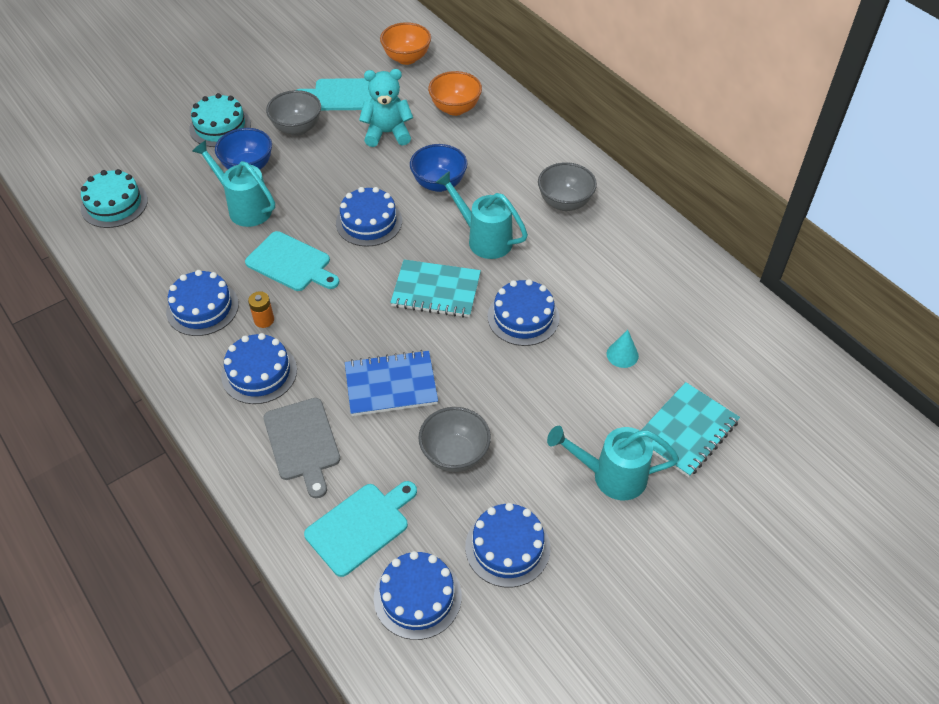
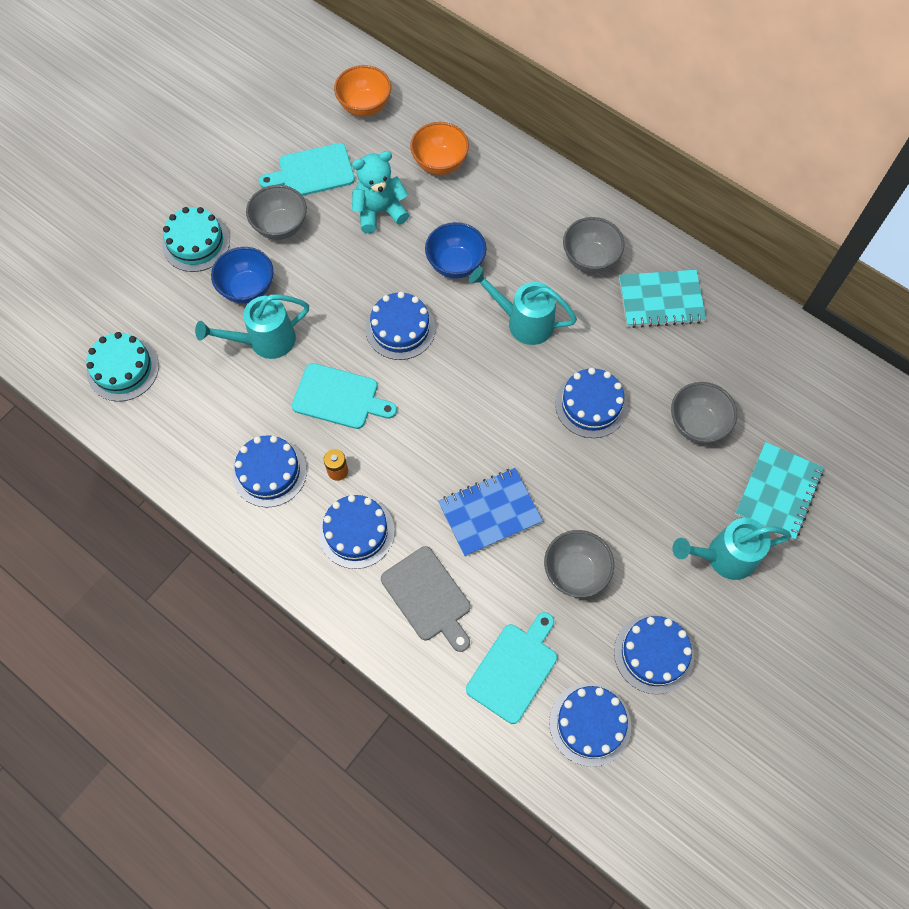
camera: 15 degrees left, 15 degrees up
(245, 208) = (265, 341): turquoise watering can -> turquoise watering can turned 45 degrees counterclockwise
(436, 291) = (496, 395): turquoise notebook -> turquoise notebook (661, 300)
(622, 355) = (697, 424): turquoise cone -> grey bowl

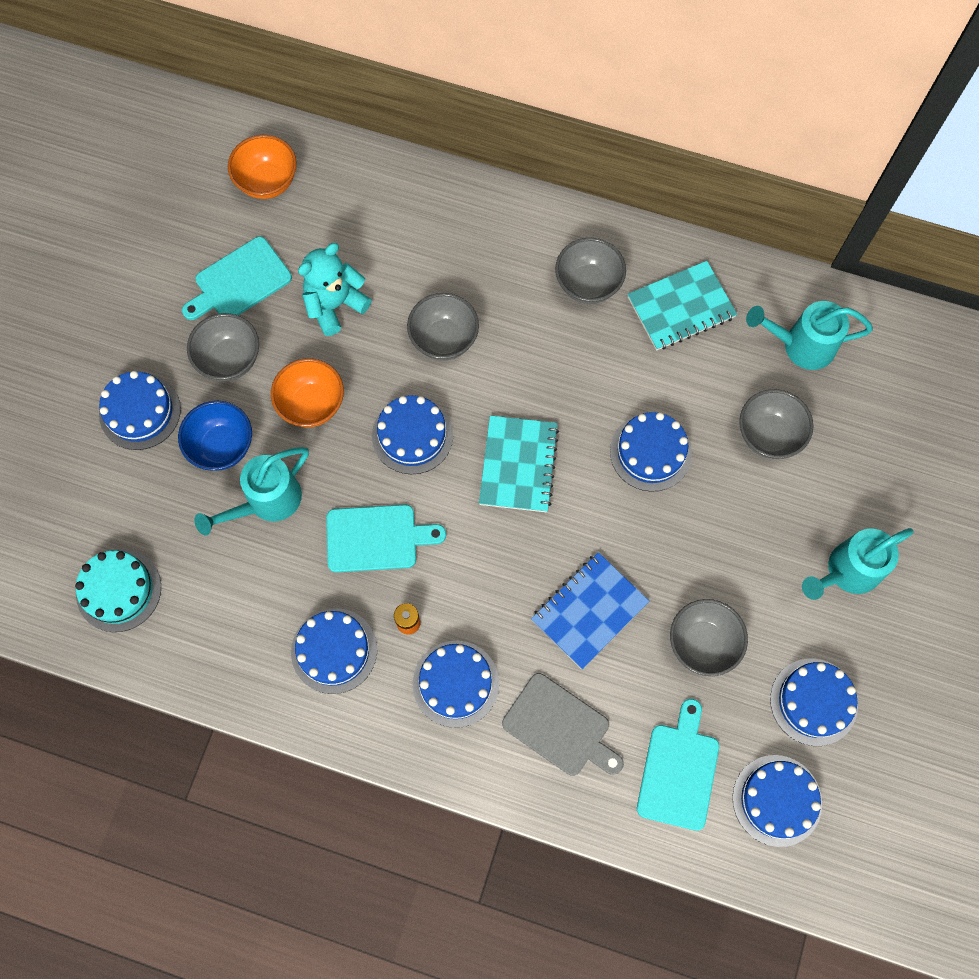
camera: 20 degrees left, 5 degrees up
(196, 243) = (140, 411): turquoise cake -> blue cake
(440, 163) = (380, 224): orange bowl -> orange bowl (312, 404)
(455, 264) = (444, 339): blue bowl -> grey bowl
(523, 322) = (544, 382): turquoise watering can -> turquoise watering can (801, 345)
(778, 492) = (877, 481): turquoise notebook -> turquoise notebook (518, 465)

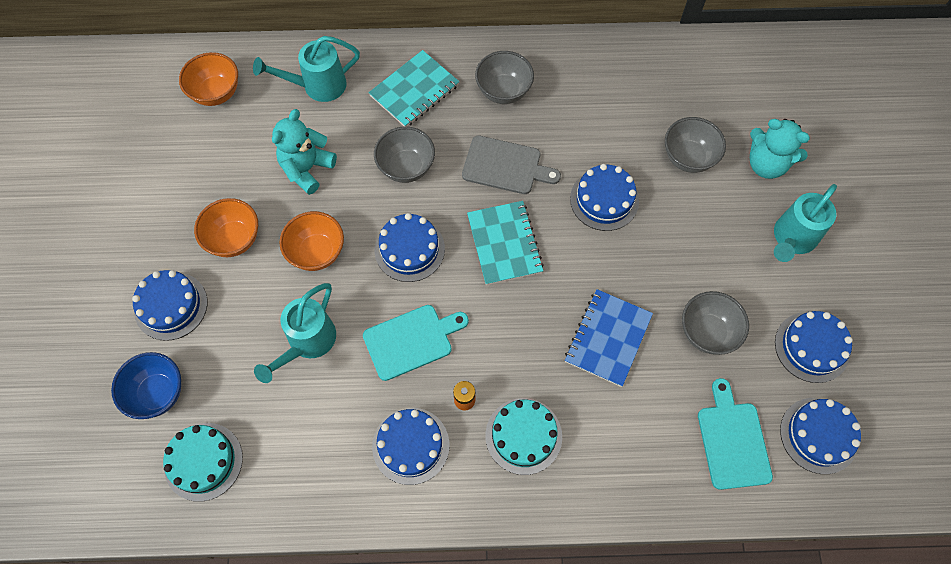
camera: 20 degrees left, 5 degrees down
(222, 446) = (253, 311): blue bowl -> blue bowl (158, 393)
(230, 359) = (234, 239): grey bowl -> orange bowl
(239, 281) = (220, 176): turquoise cutting board -> none
(456, 683) = (523, 436): blue cake -> turquoise cake
(560, 727) = (623, 440): grey cutting board -> grey cutting board (505, 166)
(681, 308) = (582, 86): turquoise notebook -> turquoise notebook (414, 91)
(801, 345) = (683, 85): turquoise watering can -> turquoise watering can (318, 86)
(857, 474) = (766, 164): none -> turquoise teddy bear

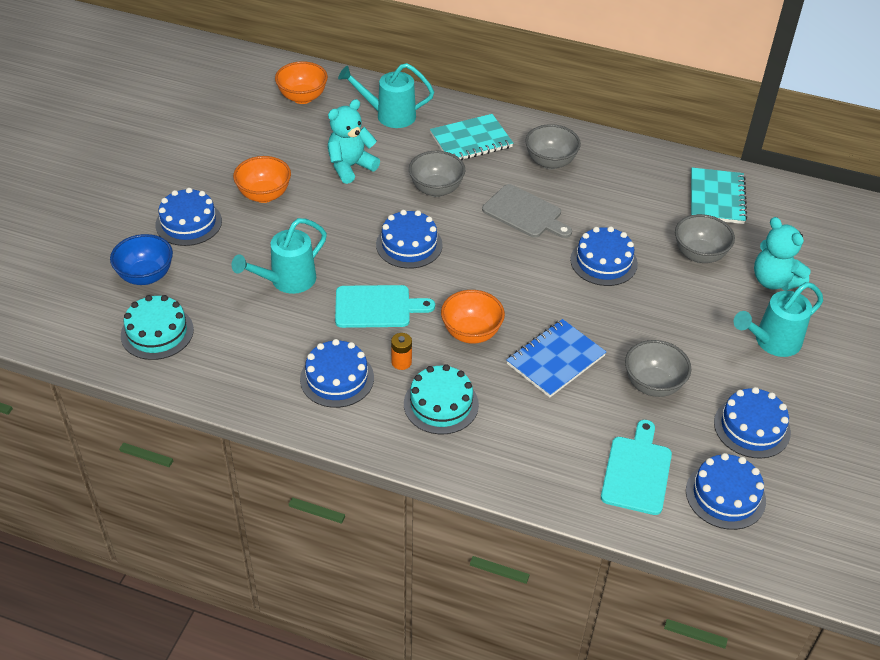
camera: 20 degrees right, 20 degrees down
(317, 252) = (328, 223): orange bowl -> orange bowl (471, 333)
(504, 244) = (495, 266): turquoise notebook -> turquoise notebook (717, 198)

